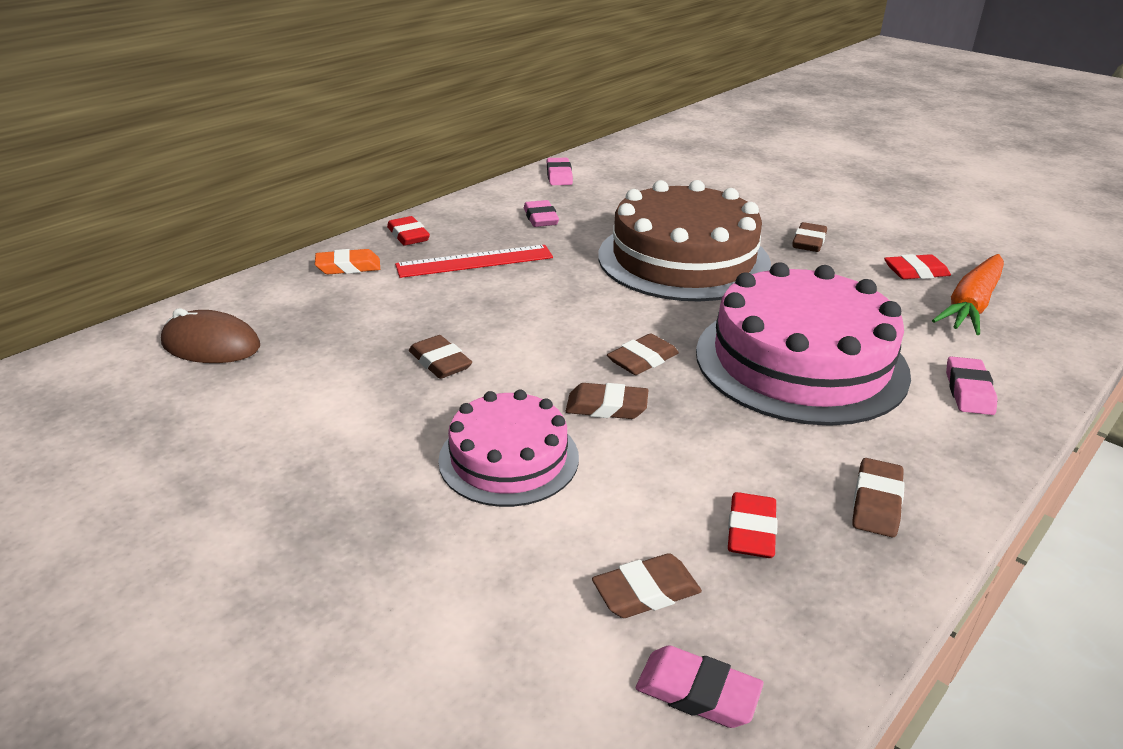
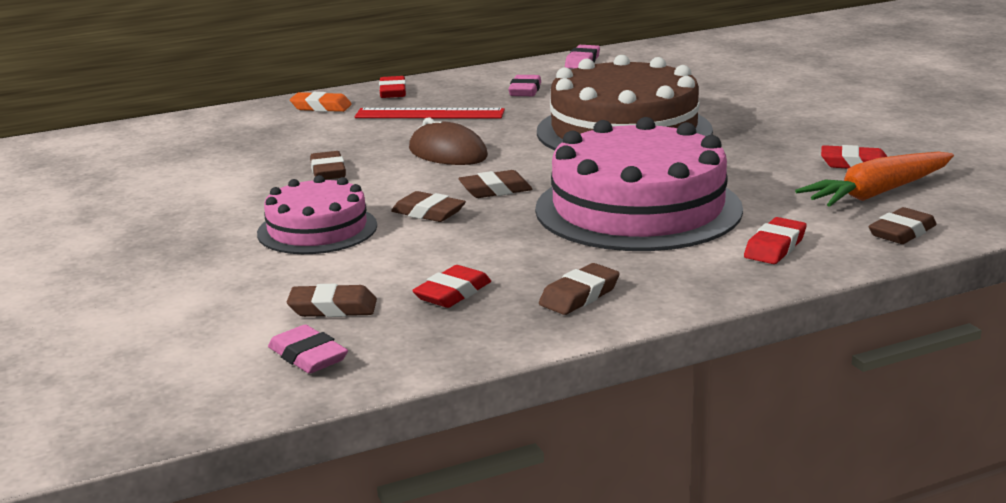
camera: 25 degrees right, 10 degrees down
(211, 345) = (172, 142): brown mouse -> brown mouse (448, 153)
(809, 242) = (772, 131): brown eraser -> brown eraser (902, 232)
(968, 391) = (775, 247): pink eraser -> red eraser

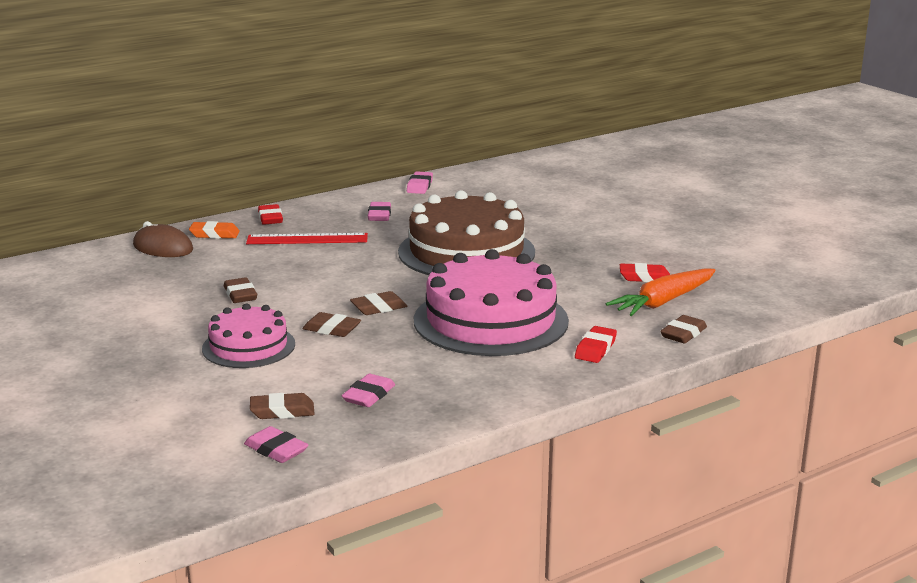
camera: 10 degrees left, 0 degrees up
(448, 153) = (332, 275): brown mouse -> brown mouse (163, 248)
(452, 293) = (369, 395): red eraser -> pink eraser
(579, 296) = (462, 393): brown eraser -> none

